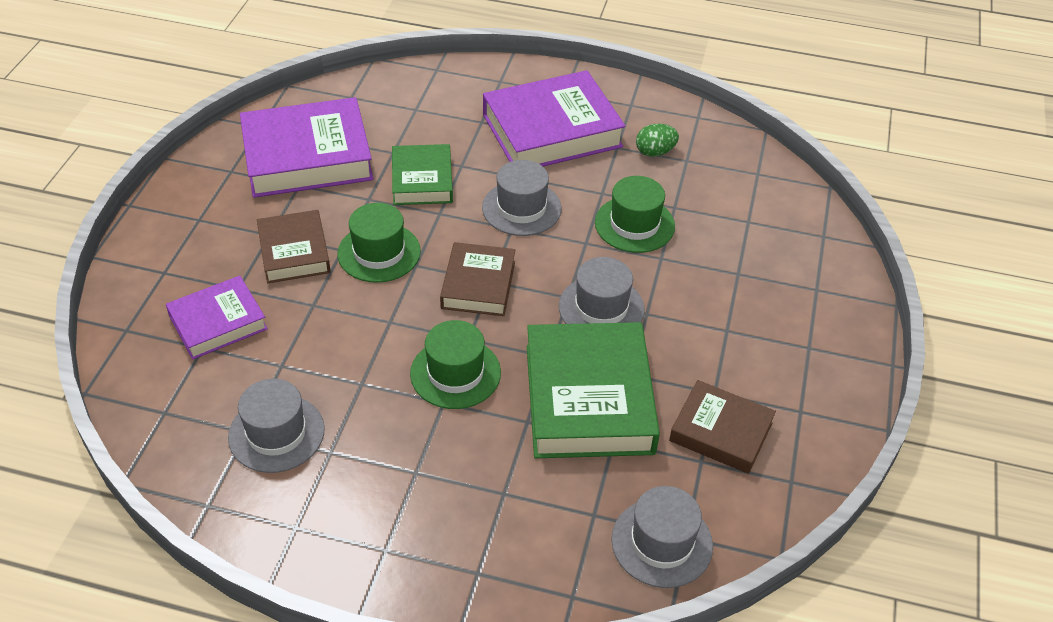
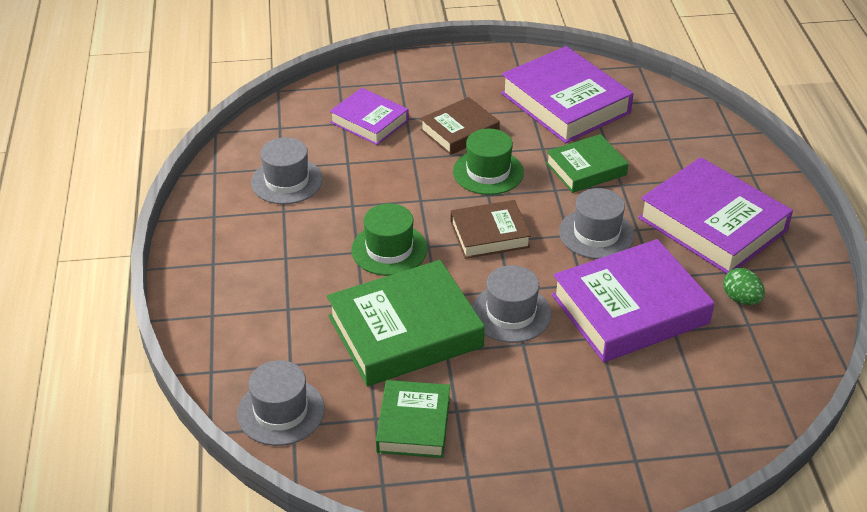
camera: 70 degrees right, 5 degrees down
(634, 224) = (629, 309): green hat -> purple book
(721, 432) = (414, 424): brown book -> green book

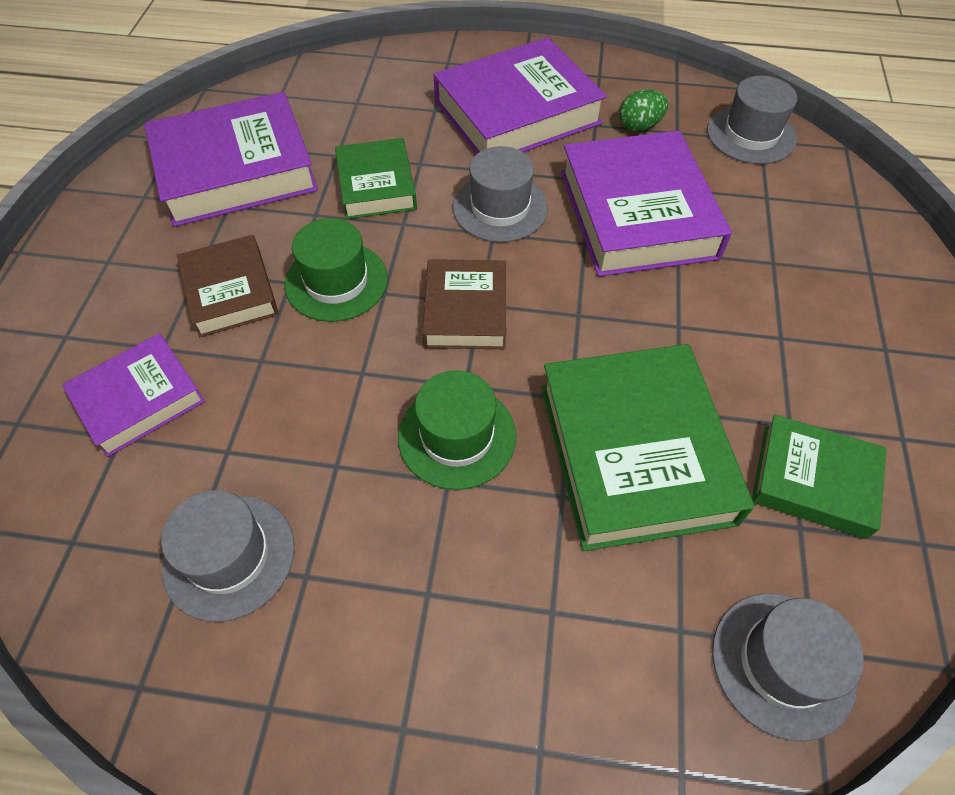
camera: 75 degrees left, 15 degrees up
(511, 313) = (622, 325): grey hat -> grey hat (751, 135)

